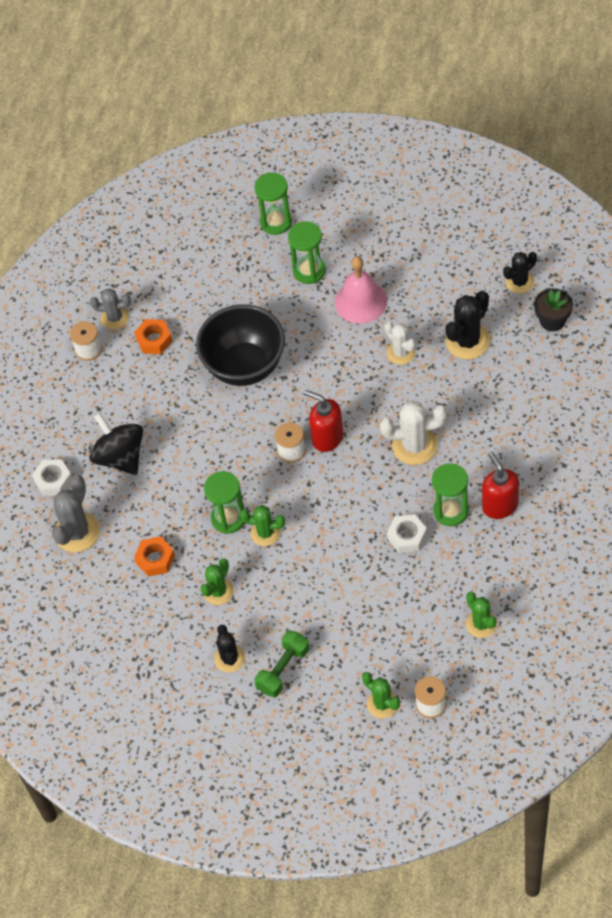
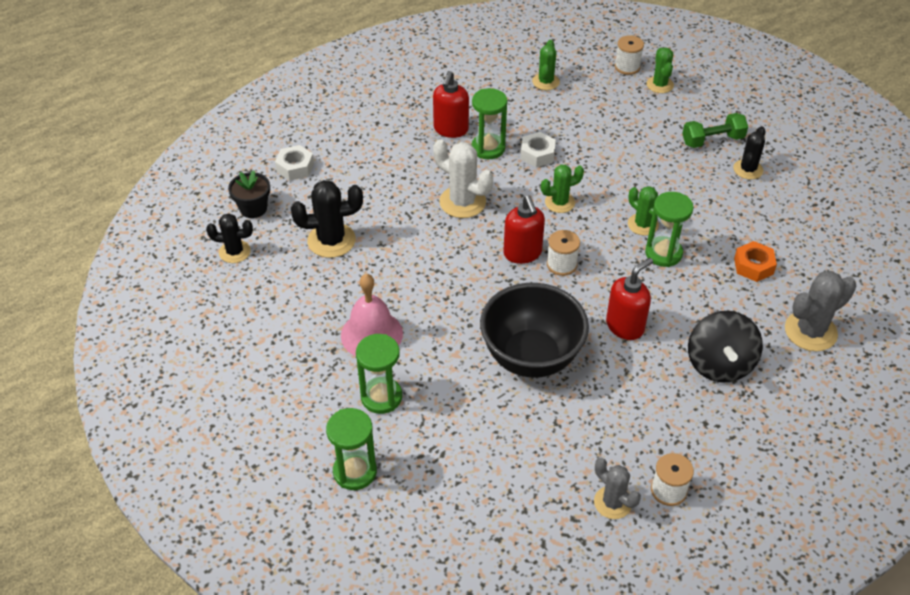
camera: 145 degrees left, 10 degrees down
(53, 480) = (802, 389): white nut -> white nut (295, 167)
(154, 340) = (592, 447): orange nut -> none
(205, 436) = (625, 326): none -> red soap dispenser
(218, 591) = (719, 213): green cactus -> green cactus (559, 202)
(401, 352) = (391, 270): white cactus -> none

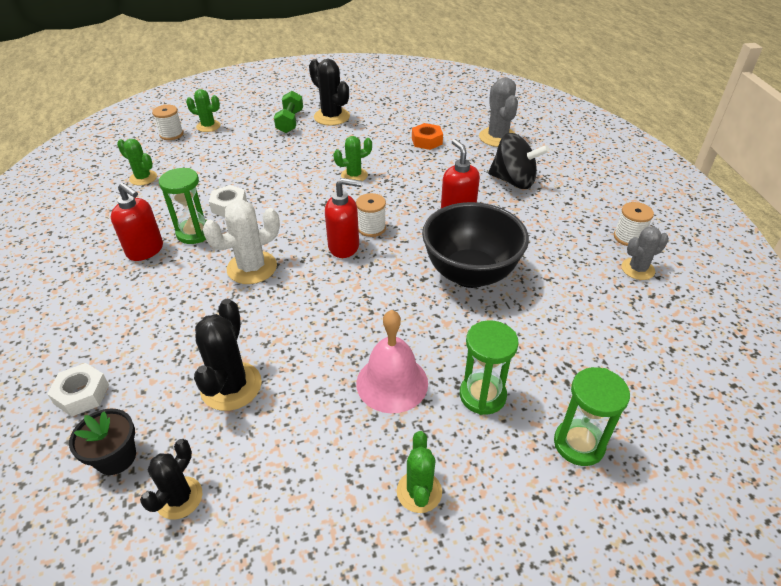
camera: 70 degrees left, 5 degrees down
(559, 202) = (298, 210): green cactus -> green cactus (419, 492)
(663, 253) = (391, 174): green hourglass -> none
(748, 169) = (331, 117): black cactus -> black cactus, size x1.54

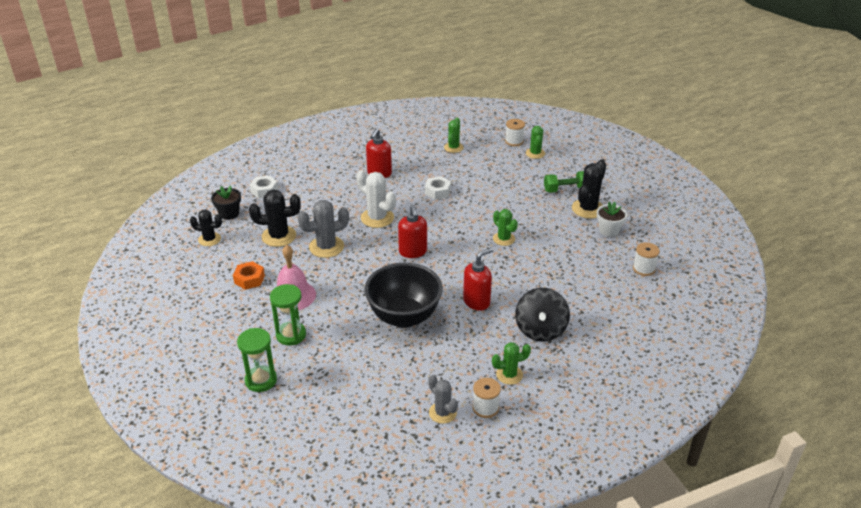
camera: 75 degrees right, 5 degrees down
(194, 233) = (403, 186): green hourglass -> none
(371, 228) = (439, 260): white spool -> white spool (644, 269)
(373, 113) = (609, 230): none -> white flower pot
(419, 492) = (221, 318): green cactus -> green cactus (509, 375)
(427, 141) = (579, 269): orange nut -> orange nut (249, 279)
(498, 137) = (612, 313): grey cactus -> grey cactus (326, 247)

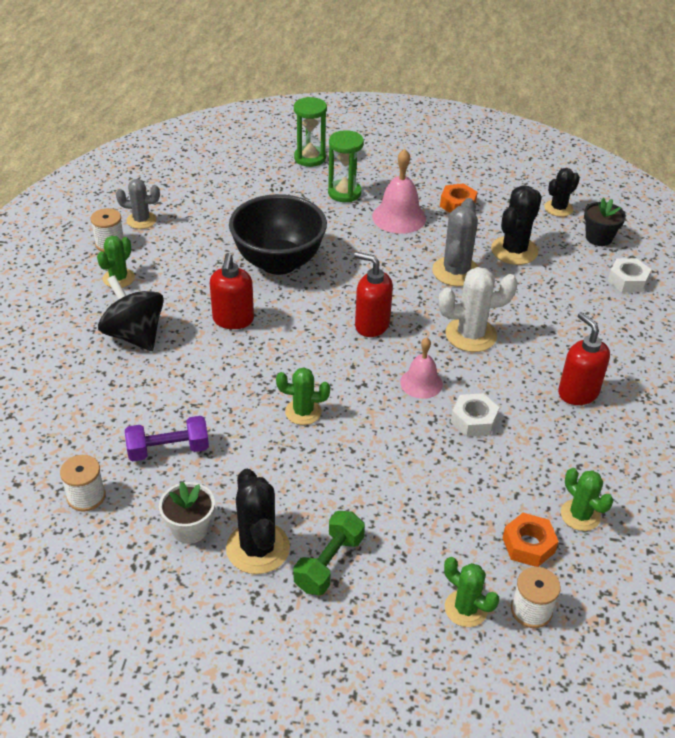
camera: 130 degrees right, 5 degrees up
(434, 216) = (421, 383): none -> pink bell
(486, 152) = (528, 545): none -> orange nut
(585, 263) = (168, 450): none -> purple dumbbell

